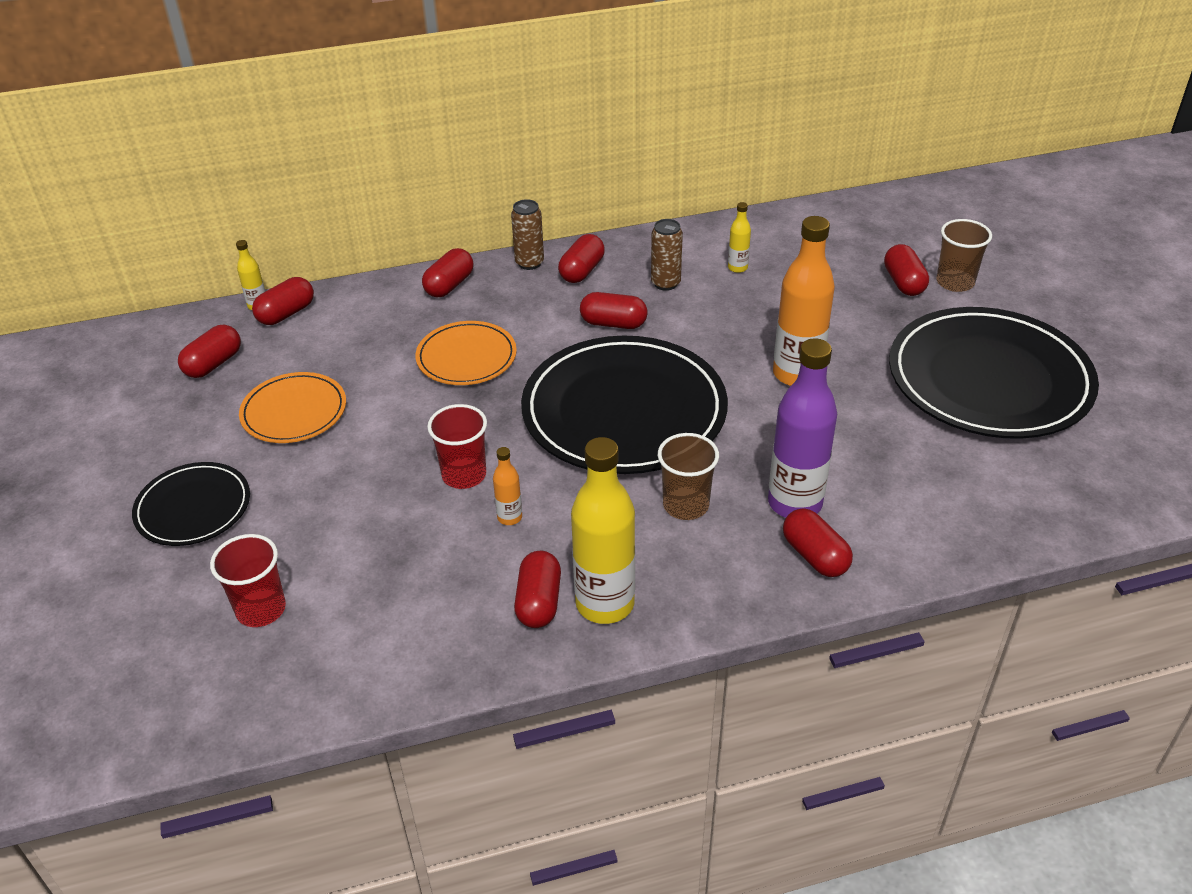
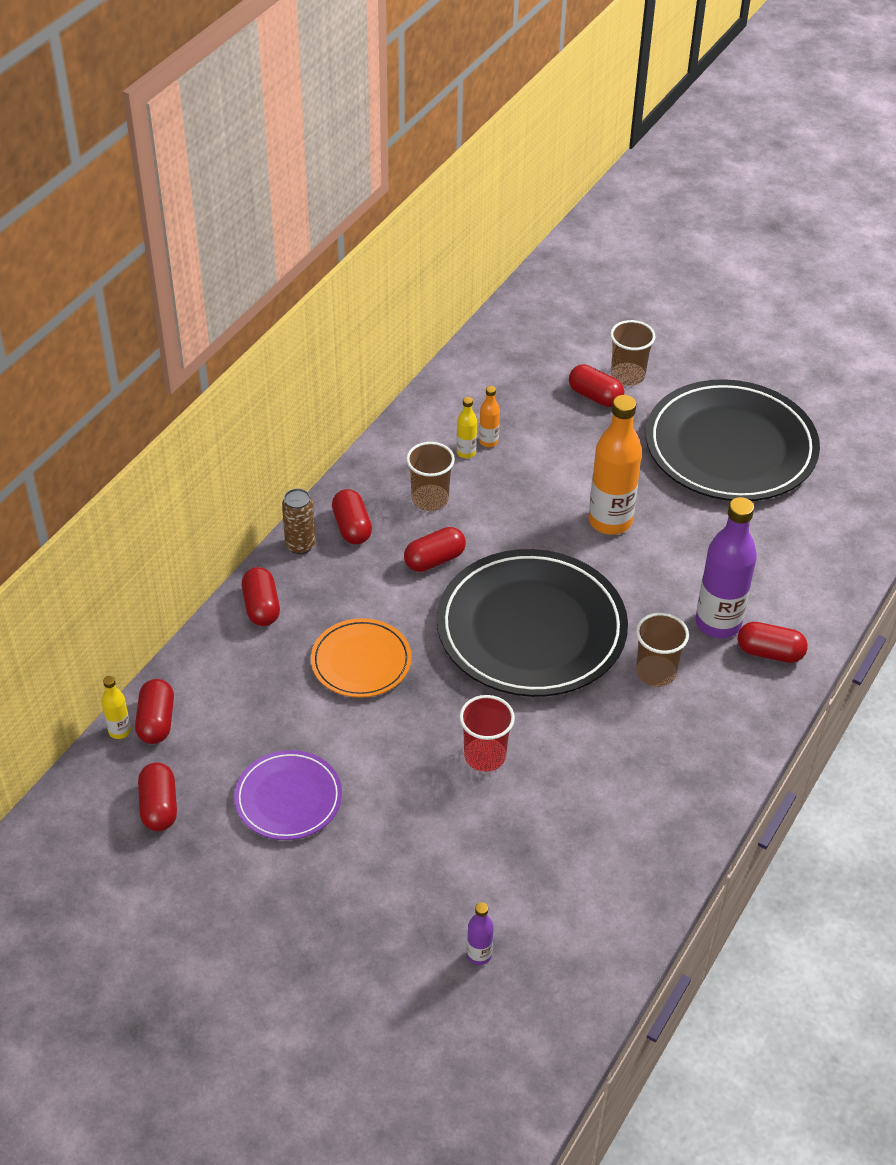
camera: 45 degrees left, 5 degrees up
(193, 508) = (321, 926): black plate -> none
(261, 609) = (479, 955): red cup -> purple bottle
(294, 412) = (288, 798): orange plate -> purple plate
(509, 517) = (556, 764): orange bottle -> orange bottle (488, 441)
(539, 602) = (649, 808): red capsule -> none
(605, 604) = (689, 778): yellow bottle -> none
(665, 283) = (430, 499): brown can -> brown cup

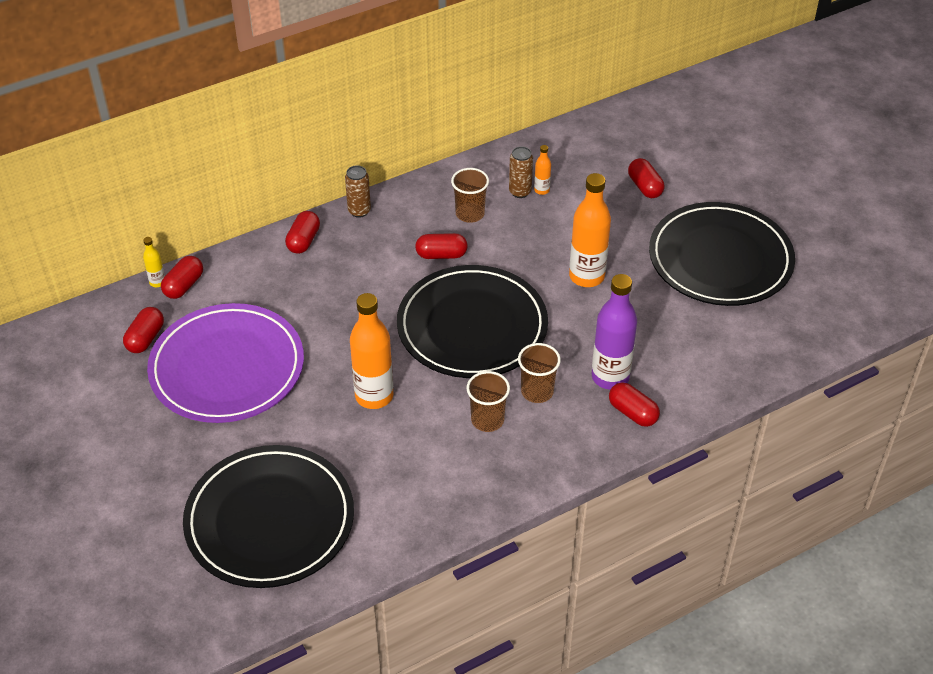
camera: 30 degrees right, 0 degrees up
(288, 798) = (227, 368): purple plate -> purple plate, size x1.92
(352, 527) = (402, 212): red capsule -> none
(361, 661) = (340, 301): orange plate -> none
(466, 452) = (520, 192): yellow bottle -> brown can
(479, 955) = (270, 520): purple bottle -> black plate
(485, 756) = (374, 396): red cup -> orange bottle
(627, 375) = (681, 181): brown cup -> brown cup (487, 420)

